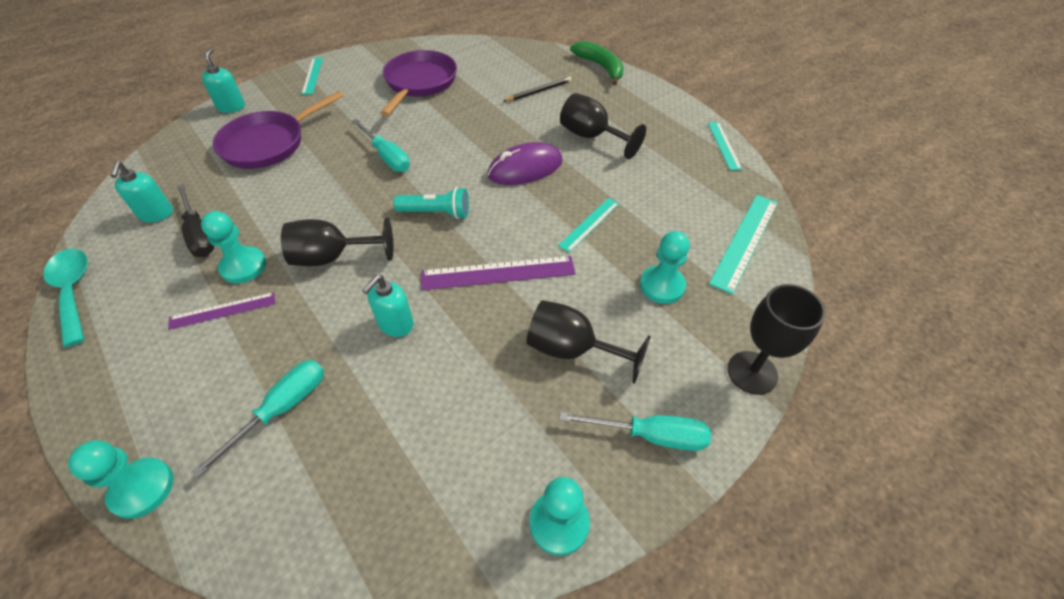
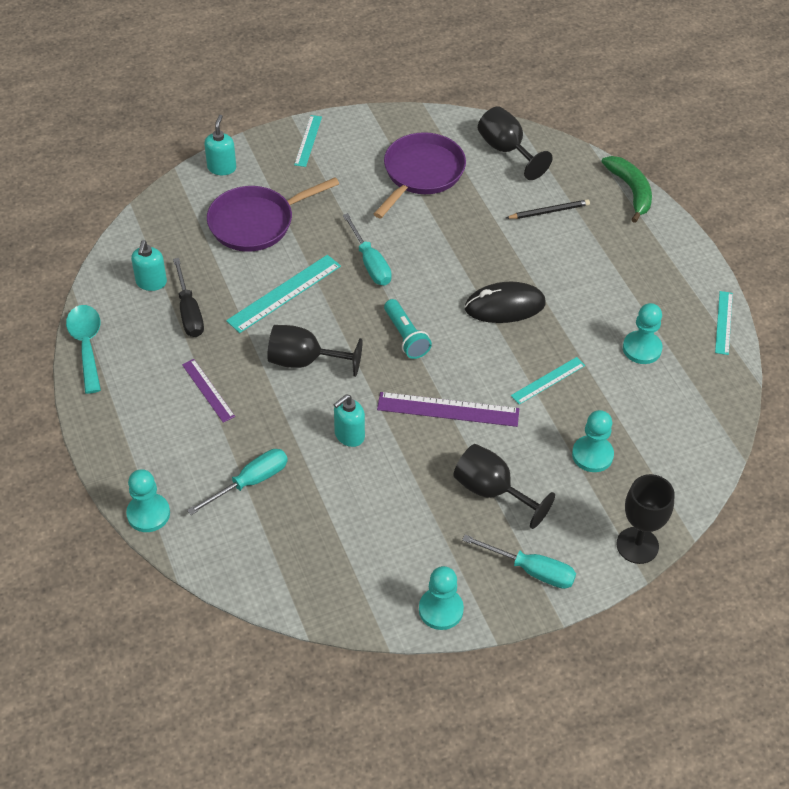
camera: 15 degrees right, 0 degrees up
(223, 310) = (208, 390): purple ruler -> purple ruler turned 60 degrees clockwise
(243, 266) = (226, 353): turquoise pawn -> turquoise pawn (642, 349)
(436, 212) = (406, 336): turquoise flashlight -> turquoise flashlight turned 45 degrees clockwise
(525, 168) = (505, 306): purple mouse -> black mouse
(591, 137) = (586, 282): black goblet -> black goblet (506, 150)
(744, 241) = (691, 431): turquoise ruler -> turquoise ruler (284, 293)

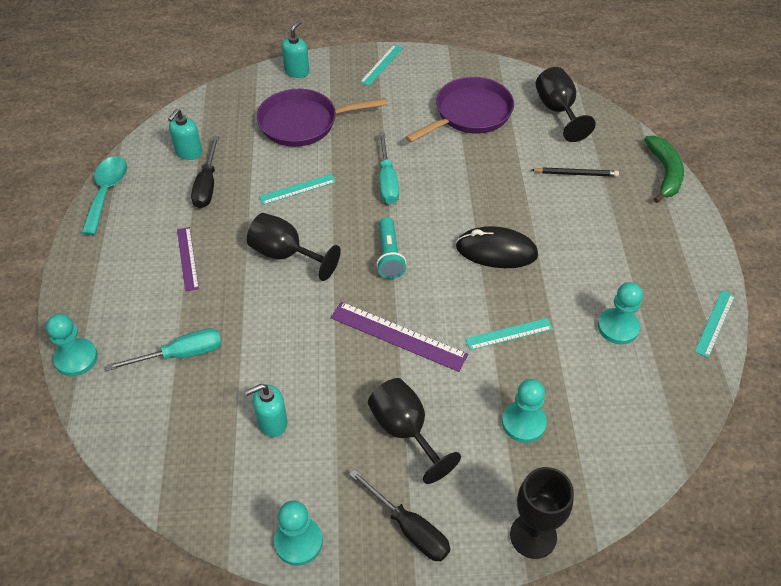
camera: 20 degrees right, 0 degrees up
(284, 293) = (297, 189): turquoise ruler -> turquoise ruler, size x0.62
(349, 435) = (293, 335): turquoise soap dispenser -> turquoise soap dispenser (272, 422)
(531, 570) = (409, 528): turquoise screwdriver -> black screwdriver

